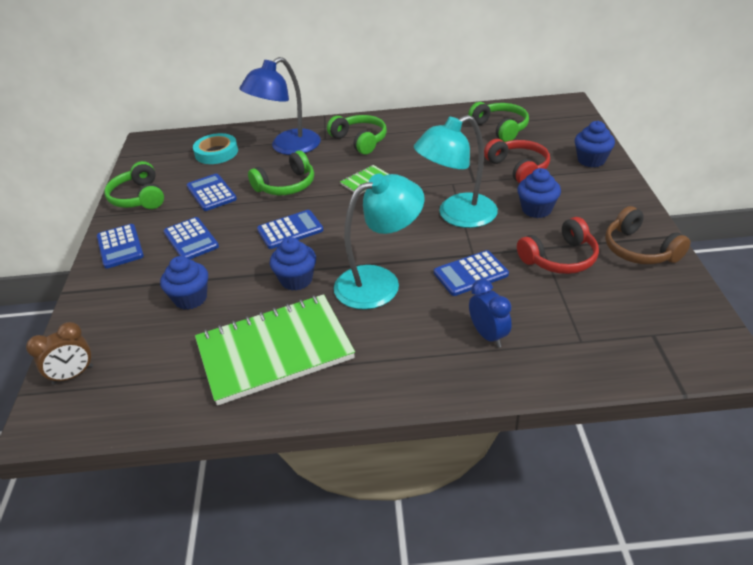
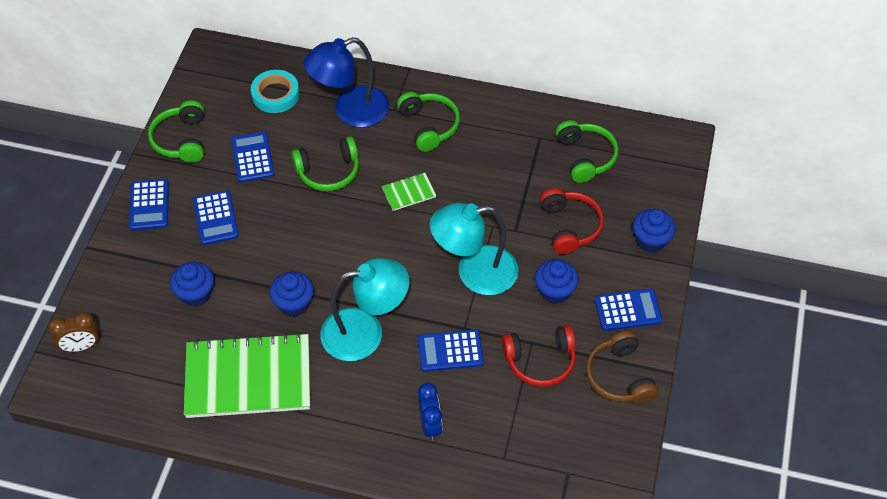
camera: 15 degrees right, 15 degrees up
(290, 230) = (310, 237): blue calculator -> blue calculator (628, 310)

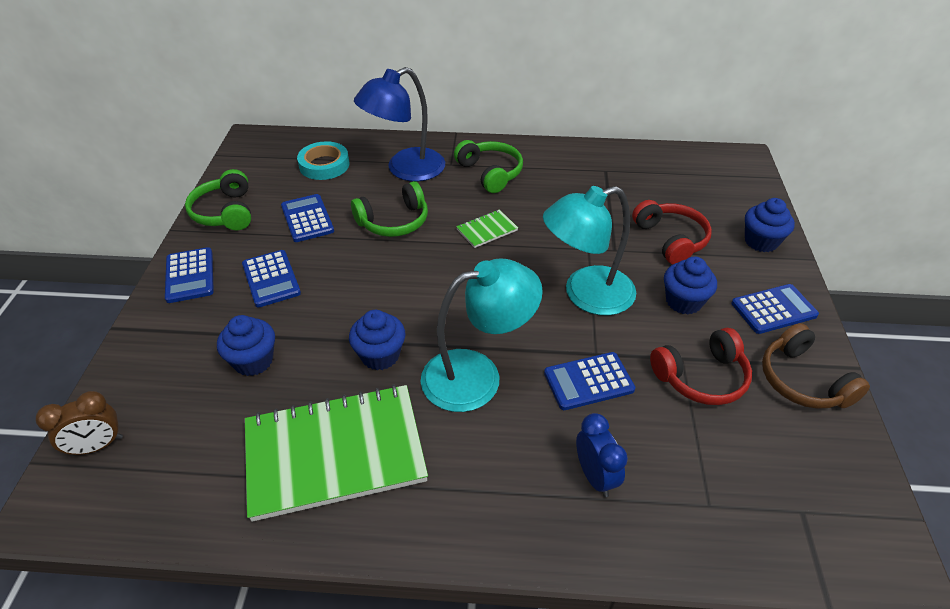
camera: 10 degrees left, 10 degrees down
(585, 157) = (658, 180): green headphones -> none

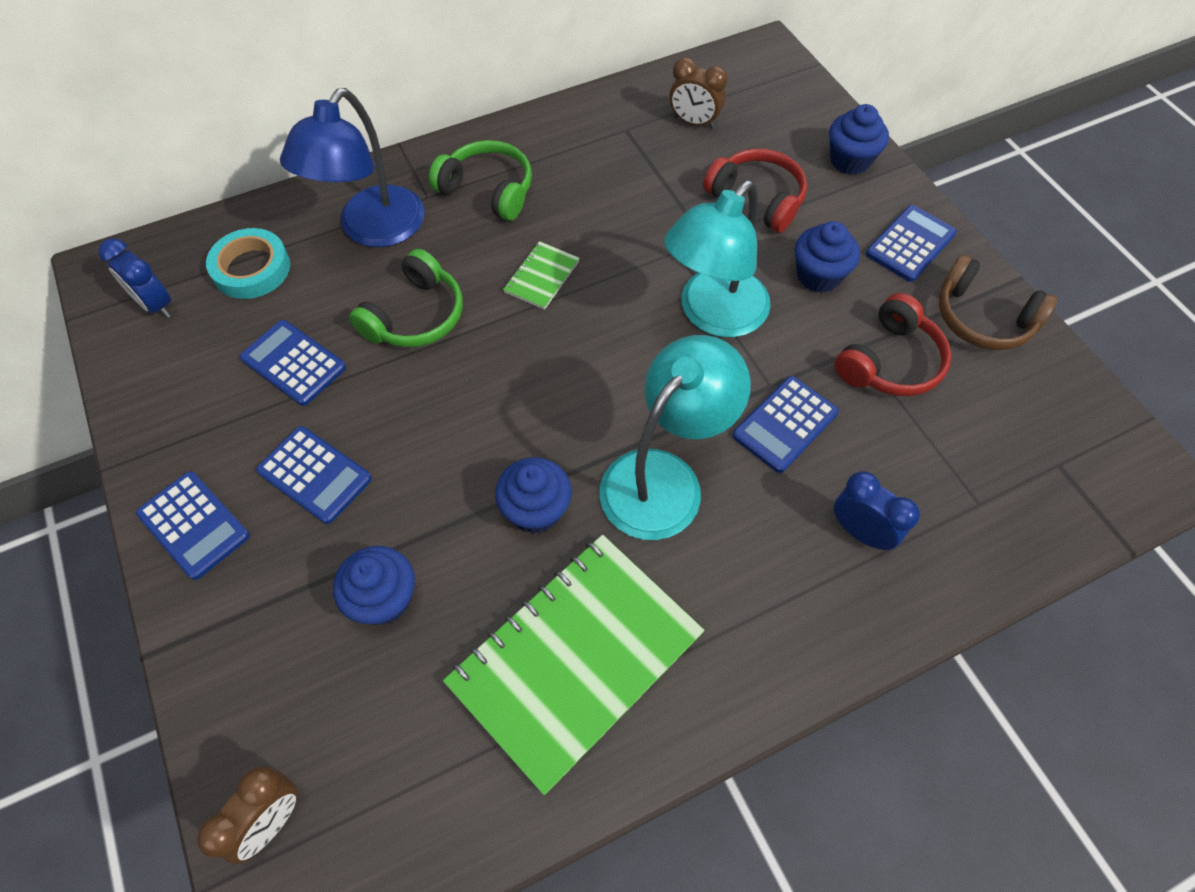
camera: 30 degrees left, 15 degrees up
(225, 212) = (163, 405): green headphones -> none
(262, 164) = (156, 305): none -> blue clock
(657, 181) = (694, 122): none -> brown clock

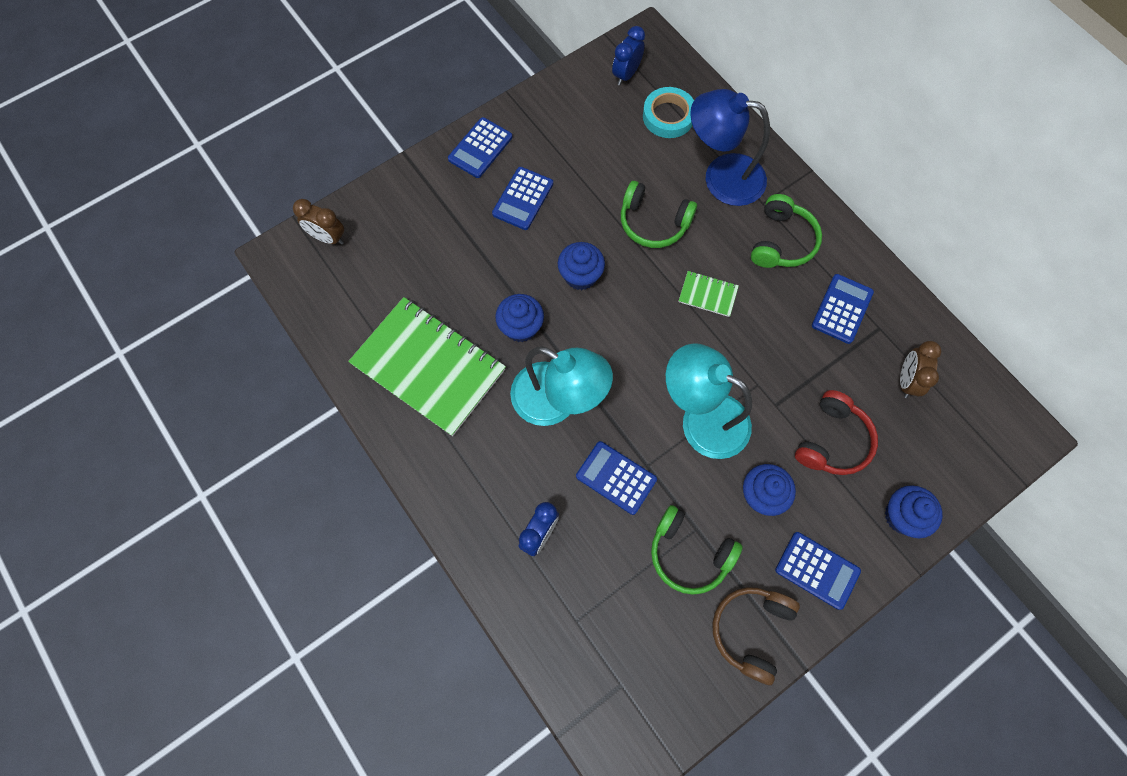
camera: 80 degrees right, 10 degrees up
(293, 363) = (599, 163): blue calculator -> blue calculator (842, 309)
(384, 599) = (450, 257): blue cupcake -> blue cupcake (580, 276)
(890, 362) = (689, 554): red headphones -> green headphones

